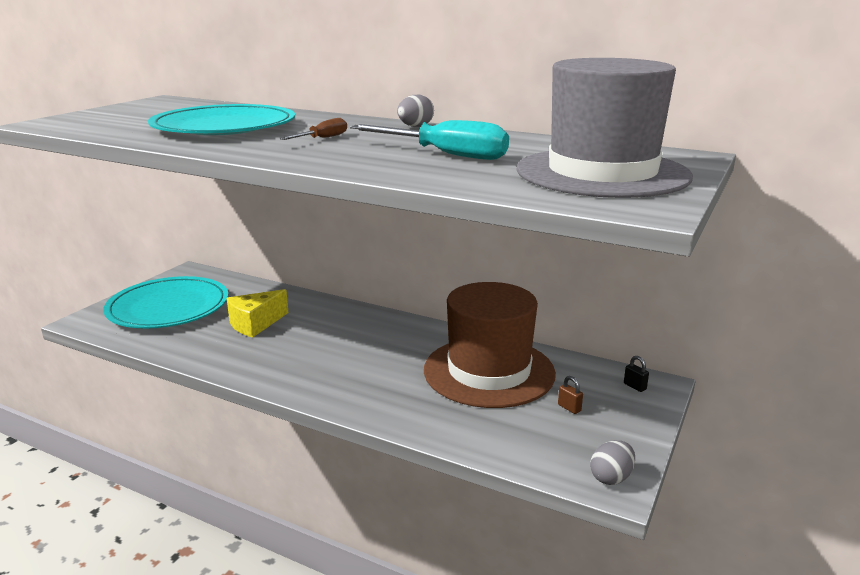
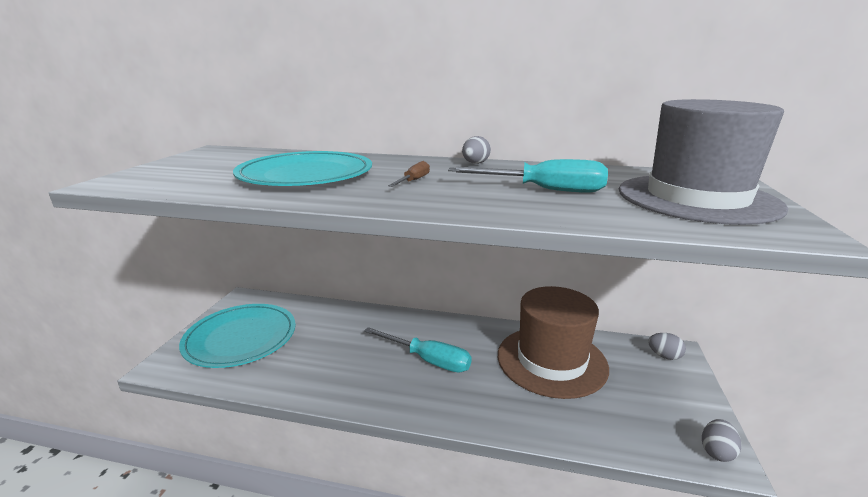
camera: 15 degrees left, 0 degrees up
(255, 324) = (331, 344): yellow cheese -> none
(348, 352) = (428, 360): none -> turquoise screwdriver
(569, 408) = (635, 386): brown padlock -> none
(634, 386) = (664, 356): black padlock -> grey egg

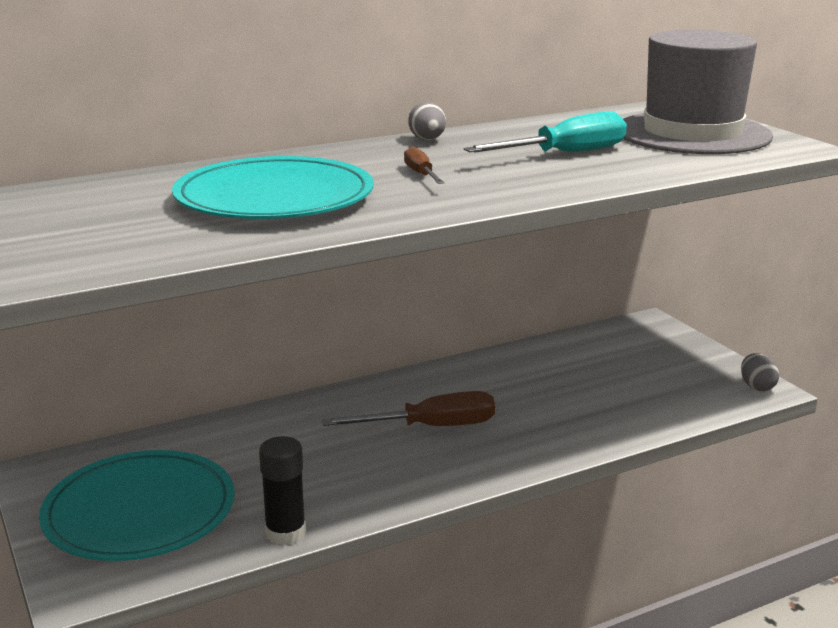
camera: 40 degrees left, 0 degrees up
(269, 386) = (285, 533): none -> black glue stick
(428, 360) = (431, 427): turquoise screwdriver -> brown screwdriver
(551, 360) = (554, 375): brown hat -> none
(664, 356) = (644, 330): grey egg -> none

